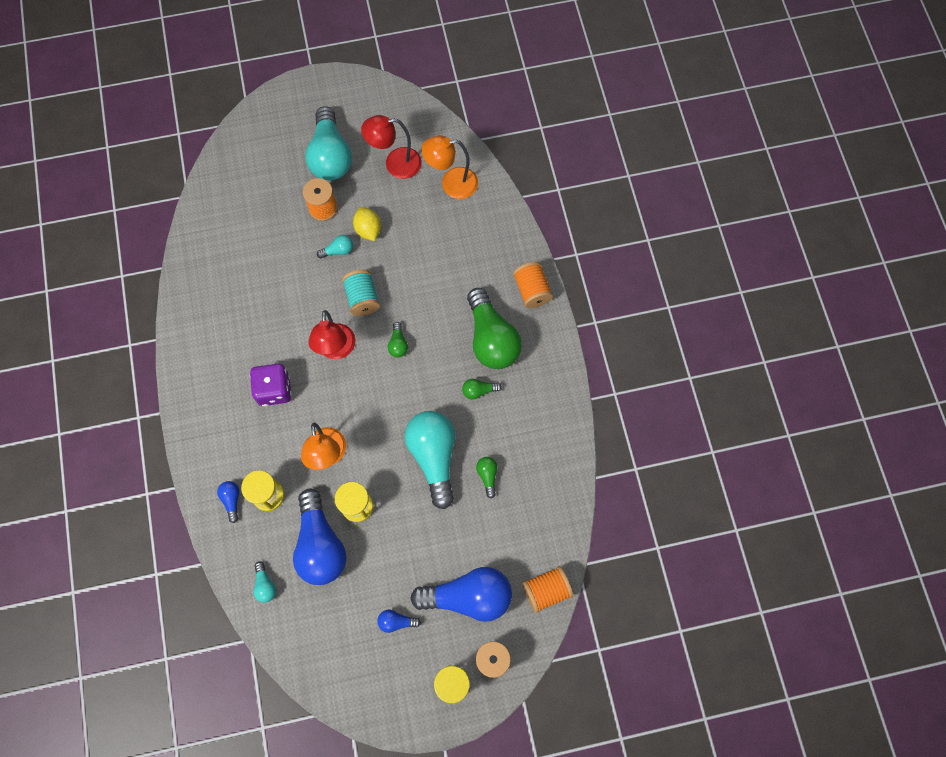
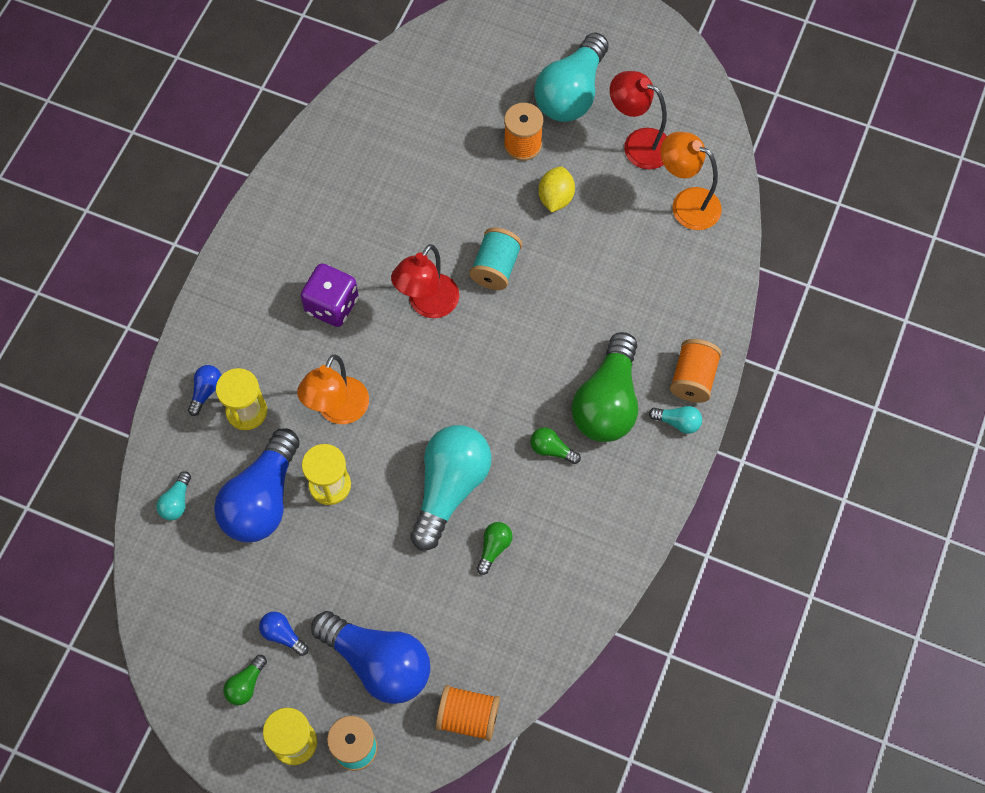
camera: 35 degrees right, 5 degrees down
(338, 250) = (506, 200): turquoise light bulb -> turquoise light bulb (677, 422)
(398, 344) = (499, 341): green light bulb -> green light bulb (246, 684)

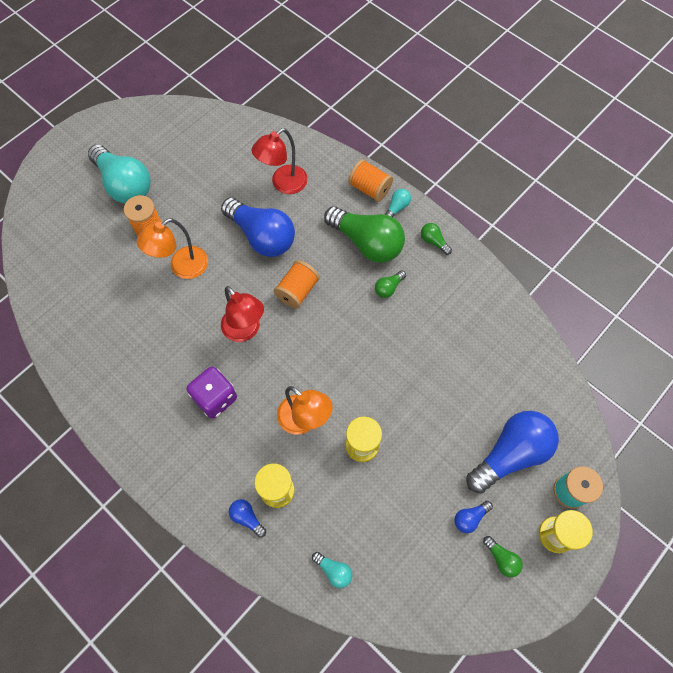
camera: 70 degrees left, 0 degrees up
(262, 499) = (355, 500): blue light bulb -> blue light bulb (262, 236)
(450, 488) = (393, 362): turquoise light bulb -> none
(468, 717) = (565, 405): orange spool -> orange spool (297, 291)
(494, 548) = (448, 348): green light bulb -> green light bulb (433, 241)
(496, 267) = (236, 276): turquoise spool -> none
(555, 198) = (201, 221): yellow lemon -> none
(638, 144) = (185, 160): red lamp -> red lamp (283, 184)
(686, 204) = (243, 148): orange lamp -> orange lamp (182, 267)

